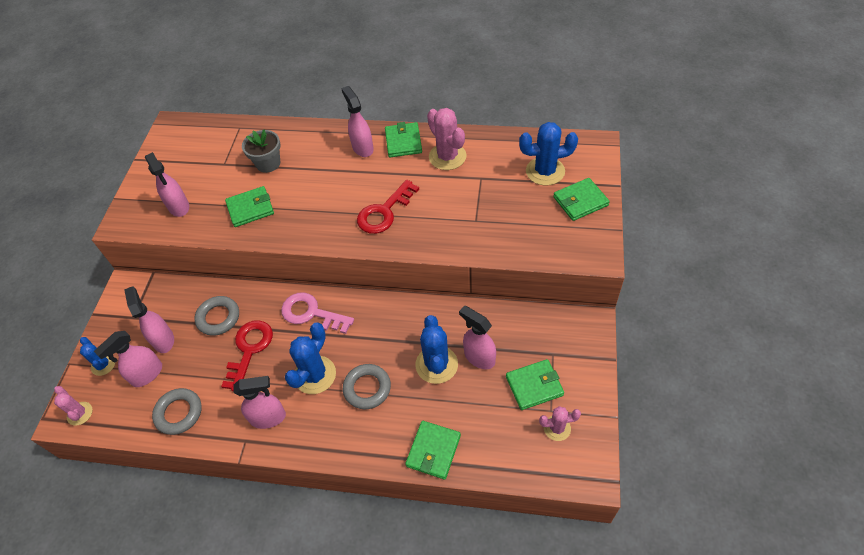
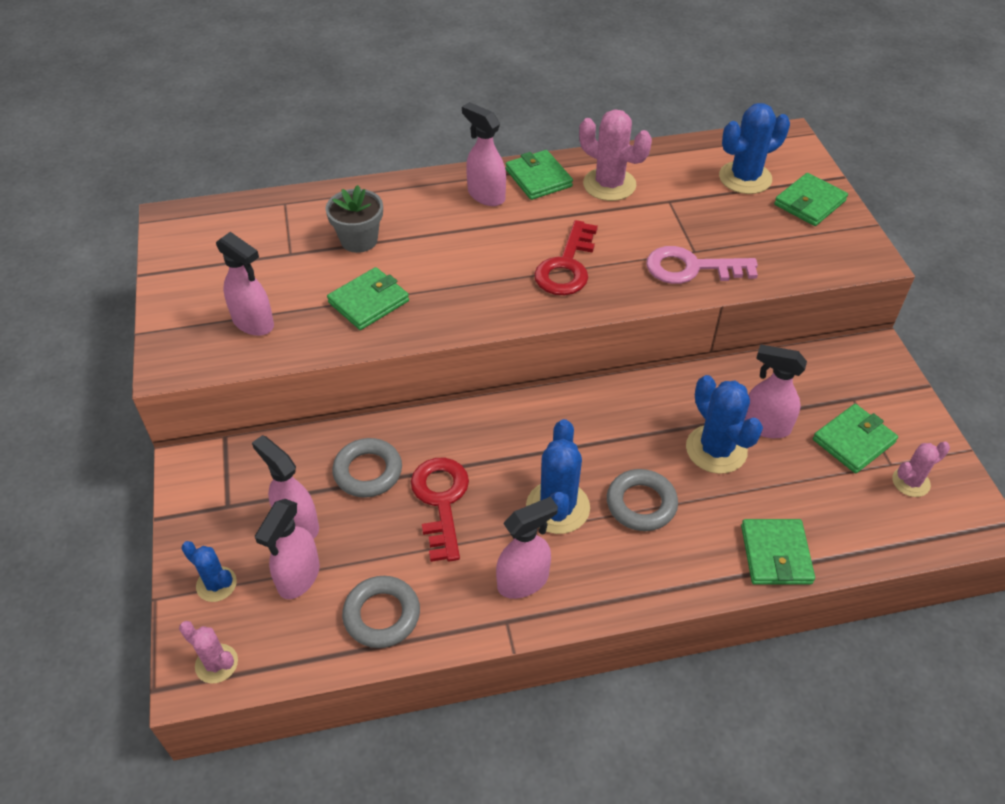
camera: 25 degrees left, 5 degrees down
(311, 313) = (504, 431): pink key -> pink key (691, 268)

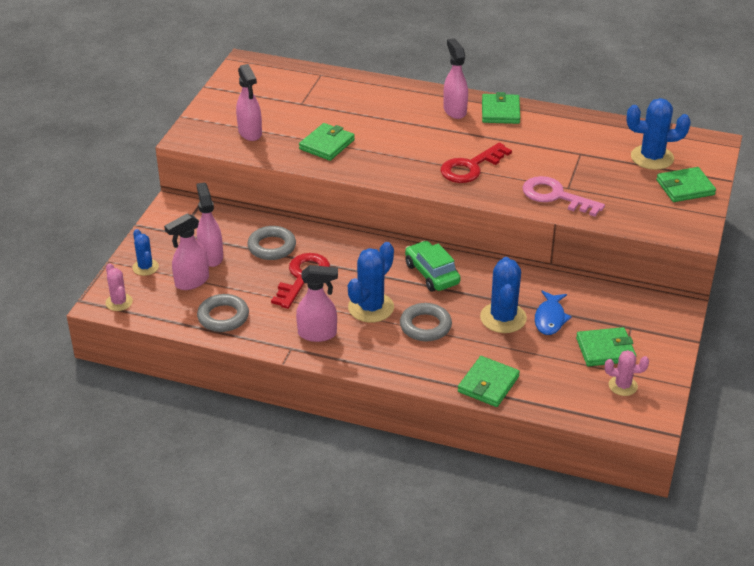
camera: 30 degrees right, 10 degrees down
(359, 240) = (349, 109): grey flower pot -> none
(369, 302) = (327, 144): green wallet -> green wallet turned 45 degrees counterclockwise
(590, 423) = (432, 274): none -> green car
(609, 184) = (547, 131): pink cactus -> none
(765, 426) = (550, 318): pink spray bottle -> blue fish

